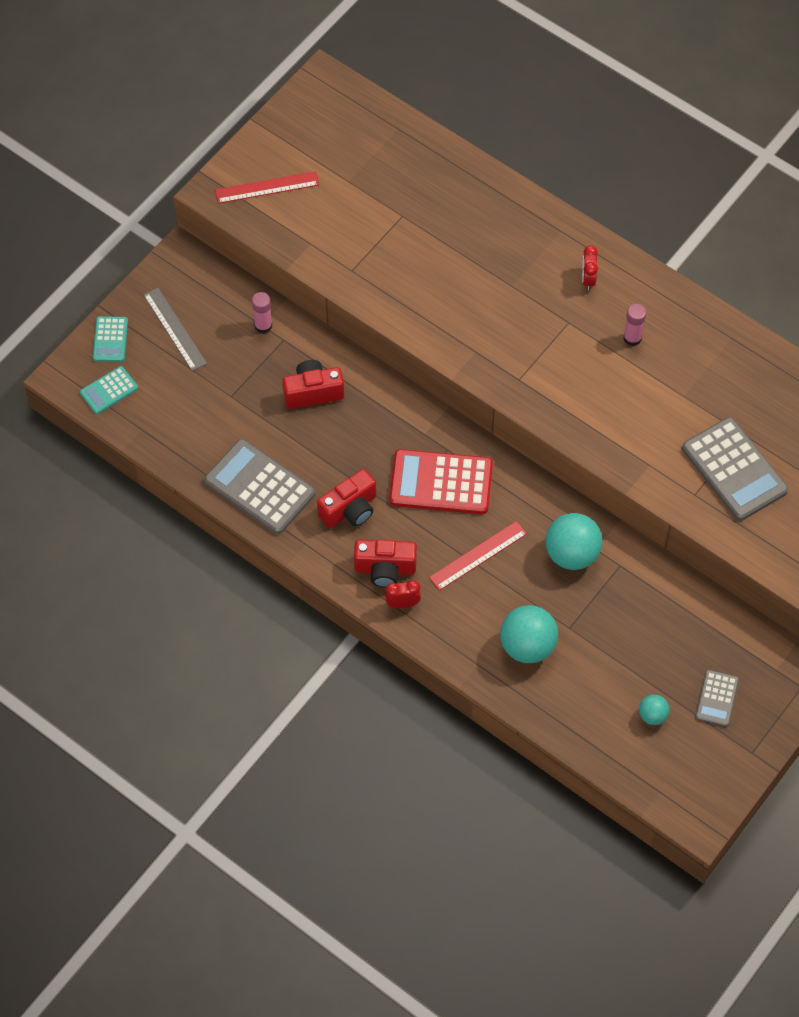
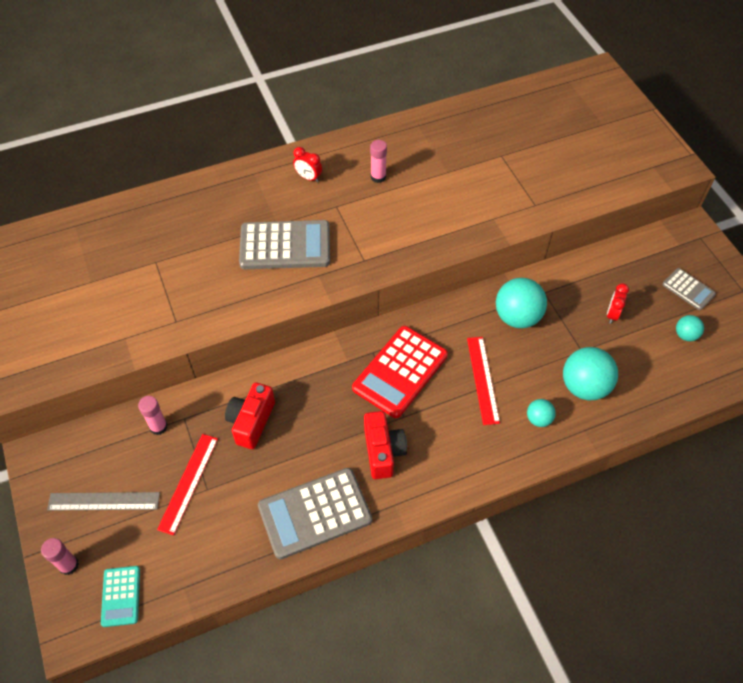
camera: 60 degrees left, 5 degrees down
(110, 339) = (69, 565): turquoise calculator -> pink glue stick
(267, 187) = (43, 342): red ruler -> red ruler (188, 483)
(385, 569) = (456, 454): red camera -> none
(402, 604) = (497, 457): red clock -> red clock (612, 314)
(465, 621) = (538, 419): none -> turquoise ball
(734, 470) = (528, 174): grey calculator -> grey calculator (285, 246)

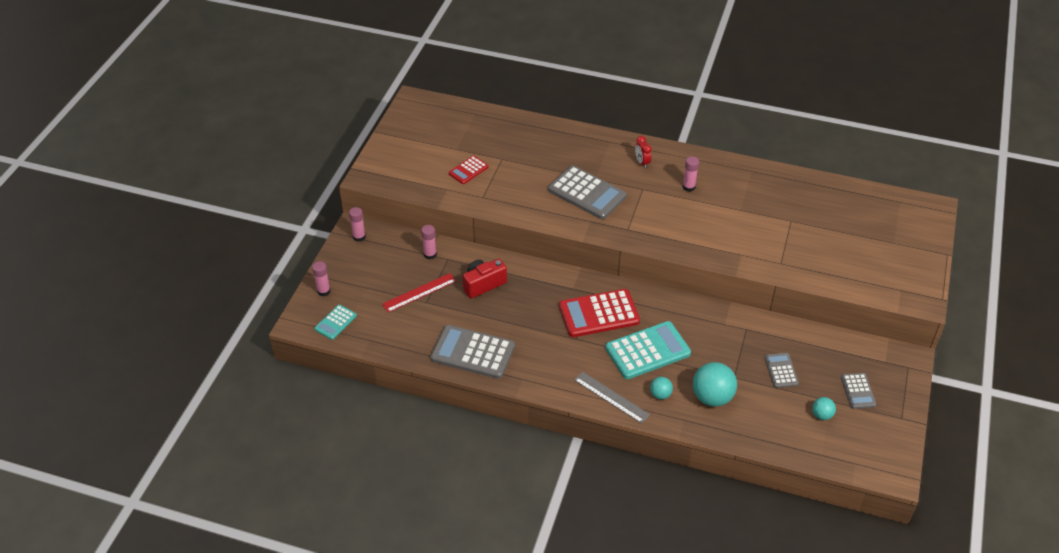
camera: 40 degrees right, 10 degrees down
(52, 462) = (359, 237): none -> pink glue stick
(104, 501) = (368, 273): grey ruler -> grey ruler (611, 397)
(129, 299) = (468, 170): none -> red calculator
(383, 451) = (544, 348): red camera -> none
(483, 379) = (647, 351): red ruler -> turquoise calculator
(517, 317) = (710, 331): turquoise ball -> none
(612, 314) = (781, 370): red clock -> grey calculator

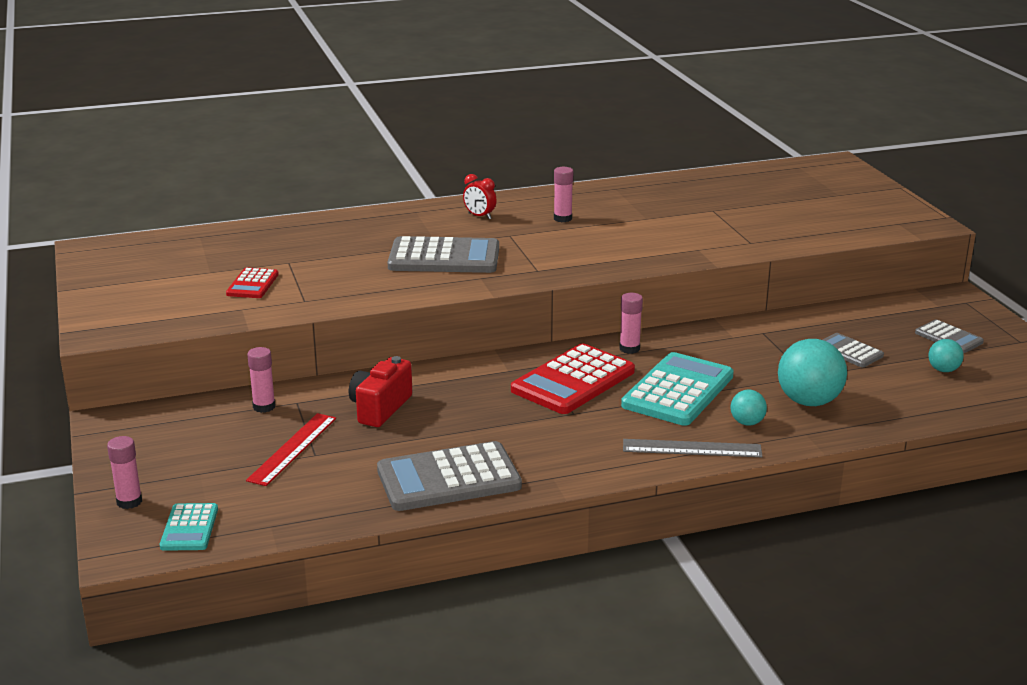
camera: 35 degrees left, 20 degrees down
(359, 237) = (127, 426): pink glue stick -> pink glue stick (629, 348)

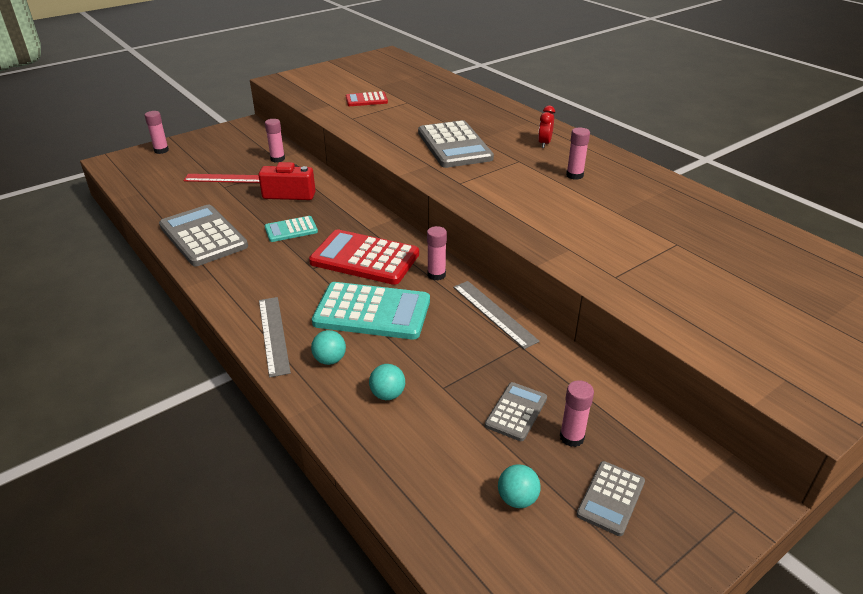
camera: 70 degrees right, 10 degrees up
(189, 528) = (135, 171): turquoise calculator -> turquoise calculator (291, 230)
(710, 334) = (494, 313): none -> grey ruler
(808, 401) = (387, 394): turquoise ball -> turquoise ball, size x0.52
(884, 337) = (571, 437): none -> pink glue stick

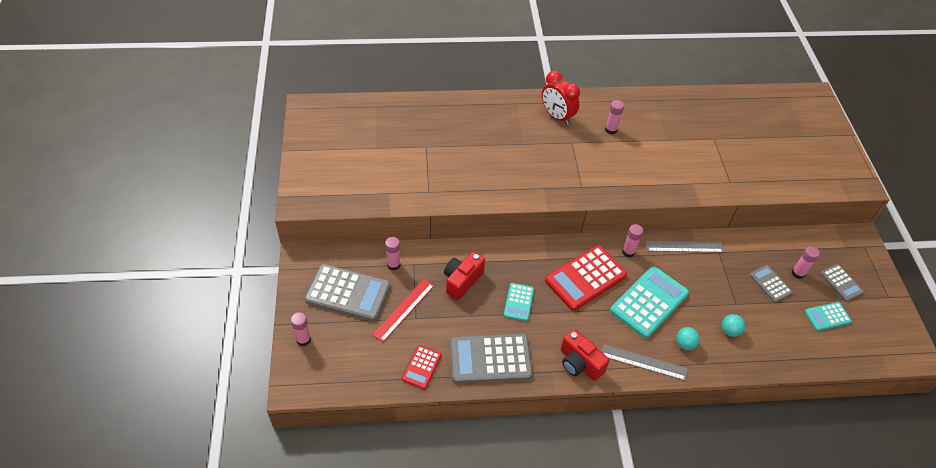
camera: 60 degrees left, 15 degrees up
(237, 290) = (579, 363): none -> red camera
(366, 100) = (400, 167): red calculator -> red calculator (421, 367)
(454, 145) = (525, 160): grey calculator -> grey calculator (348, 293)
(517, 499) = (827, 316): turquoise ball -> turquoise calculator
(544, 143) = (557, 116): red clock -> red clock, size x1.75

